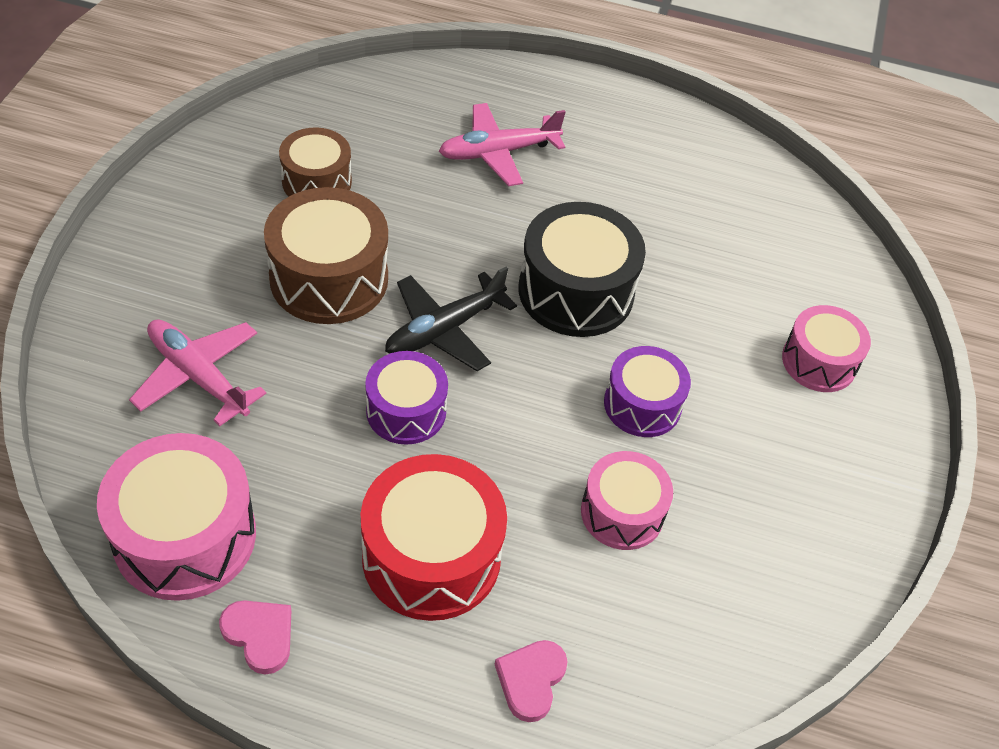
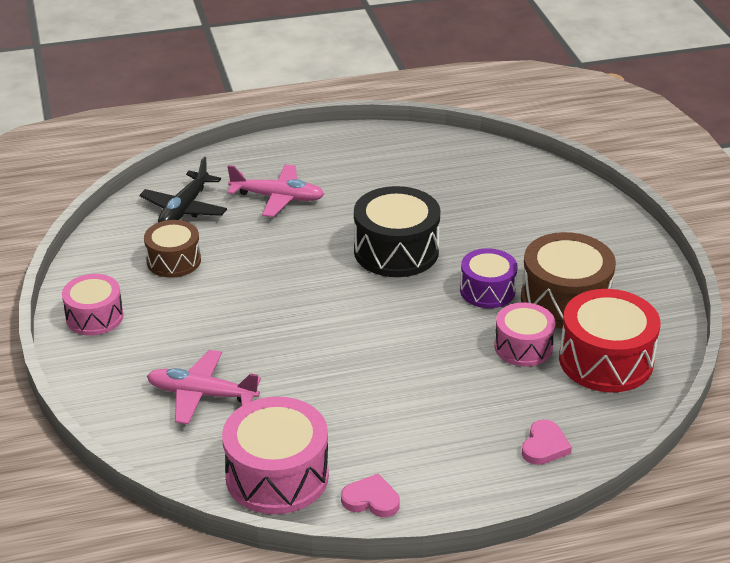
camera: 25 degrees left, 15 degrees down
(329, 278) = (235, 309): brown drum -> brown drum (565, 300)
(406, 411) = (351, 354): purple drum -> none
(431, 556) = (434, 417): red drum -> red drum (606, 360)
(444, 330) = (334, 304): black plane -> black plane (184, 209)
(498, 152) = (278, 198): pink plane -> pink plane turned 120 degrees counterclockwise
(531, 680) = (544, 446): pink heart -> pink heart turned 150 degrees counterclockwise
(819, 362) = (567, 227): pink drum -> pink drum (94, 317)

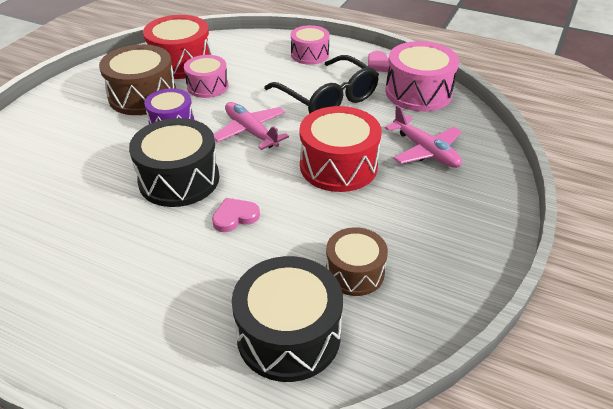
camera: 140 degrees left, 5 degrees up
(94, 317) = (466, 251): pink drum -> pink drum (310, 54)
(184, 209) = (288, 335): black plane -> black drum
(273, 333) = (338, 166): none -> red drum
(278, 198) = (190, 291): pink plane -> pink plane (251, 131)
(373, 405) = (328, 98): none -> black glasses
(544, 446) = (271, 48): pink heart -> pink heart (235, 217)

